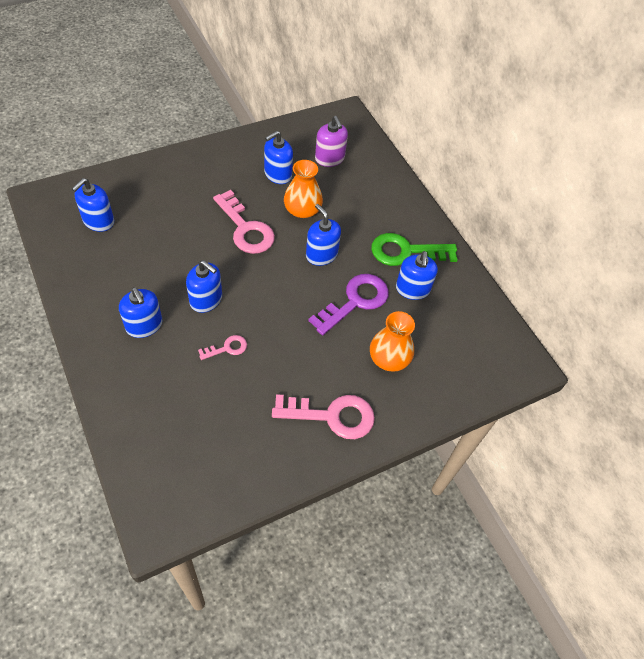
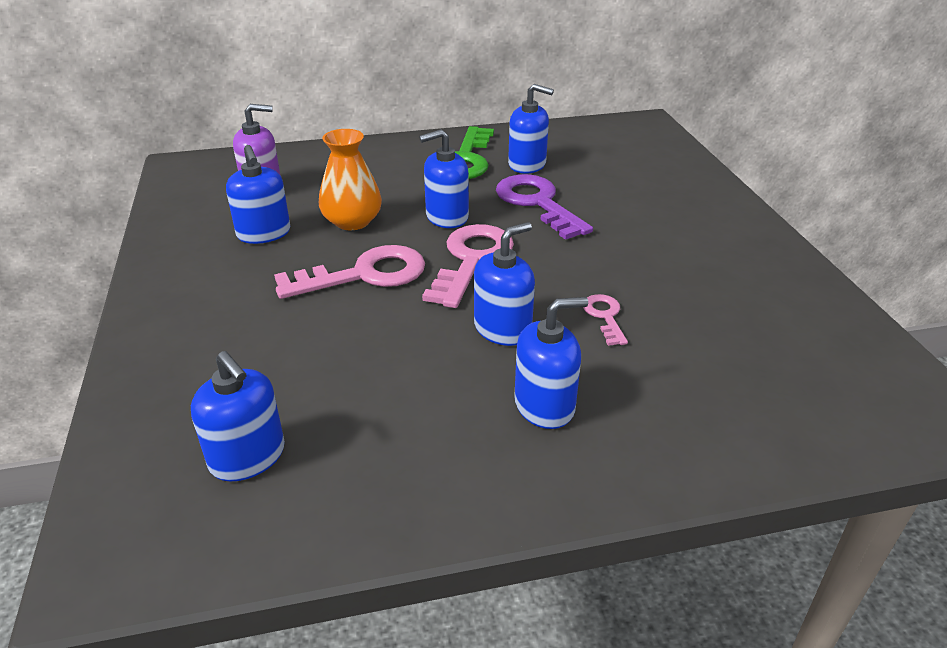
camera: 70 degrees left, 20 degrees down
(332, 416) = (721, 242): pink key -> pink key (471, 260)
(389, 358) = (631, 193): orange vase -> none

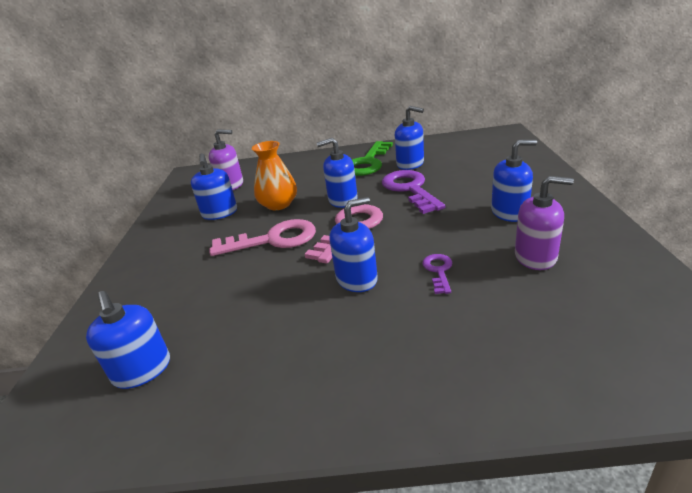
camera: 15 degrees right, 5 degrees down
(544, 405) = (370, 341): blue soap dispenser -> blue soap dispenser (509, 212)
(605, 316) = (438, 271): pink key -> purple key
(717, 298) = (535, 257): none -> purple soap dispenser

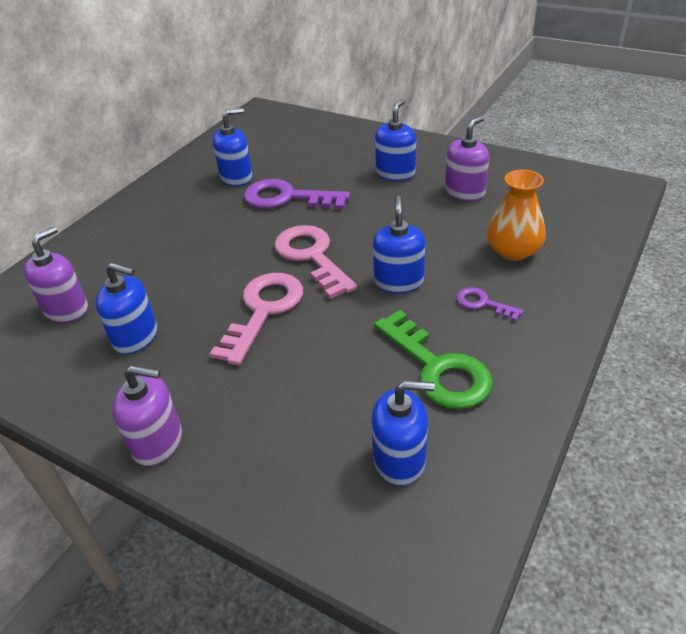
camera: 60 degrees left, 10 degrees up
(134, 262) = (157, 442): none -> purple soap dispenser
(278, 204) = (187, 285): orange vase -> orange vase (513, 251)
(342, 200) = (247, 241): blue soap dispenser -> none
(368, 163) = (188, 197): green key -> green key (437, 368)
(438, 271) = (434, 238): purple key -> purple key (483, 303)

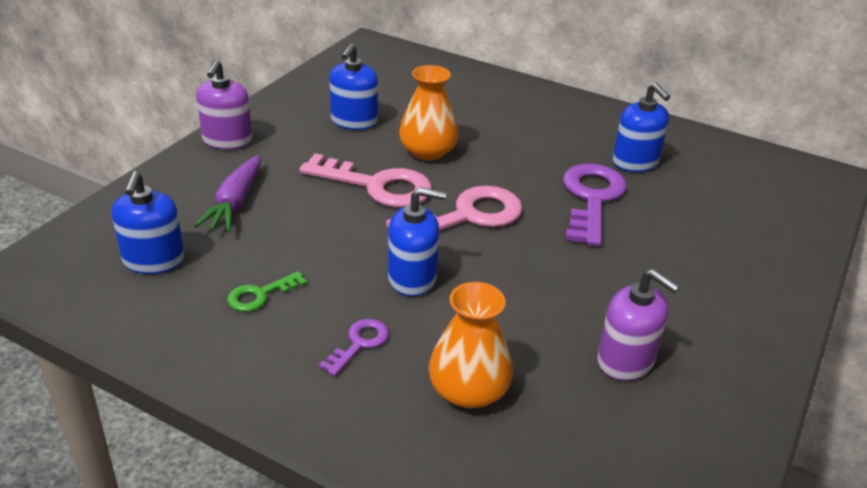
camera: 85 degrees right, 5 degrees down
(66, 309) = (398, 87): purple soap dispenser -> none
(206, 282) = (428, 152): none -> orange vase
(292, 411) = (235, 203): none -> purple carrot
(395, 173) = (670, 293): blue soap dispenser -> none
(437, 368) = (260, 295): green key -> green key, size x0.50

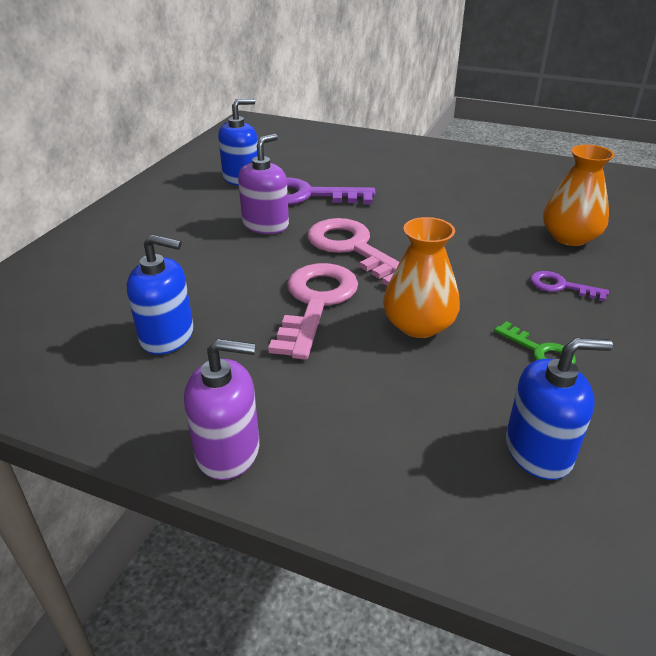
camera: 95 degrees left, 0 degrees up
(235, 203) = (388, 405): purple carrot -> none
(412, 278) = (460, 269): blue soap dispenser -> none
(428, 152) = (238, 277): orange vase -> orange vase (418, 325)
(625, 360) = (495, 187): purple soap dispenser -> purple soap dispenser (265, 225)

